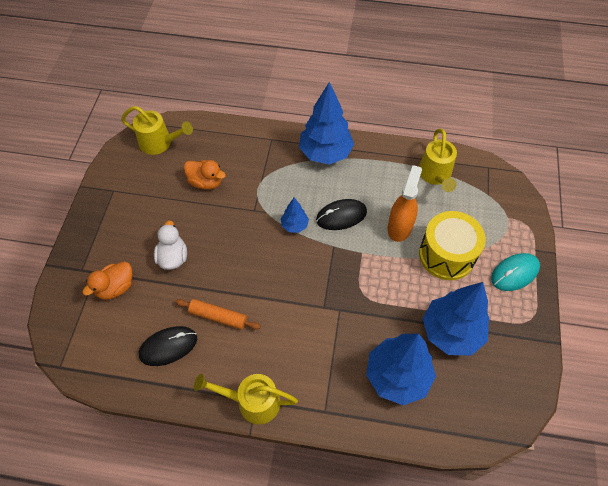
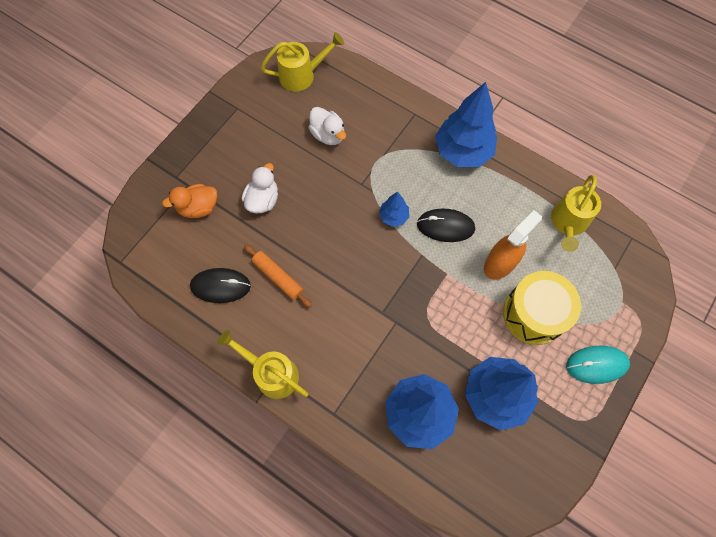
camera: 25 degrees right, 10 degrees up
(160, 143) = (302, 75): yellow watering can -> yellow watering can turned 60 degrees counterclockwise
(206, 182) = (328, 135): orange duck -> white duck

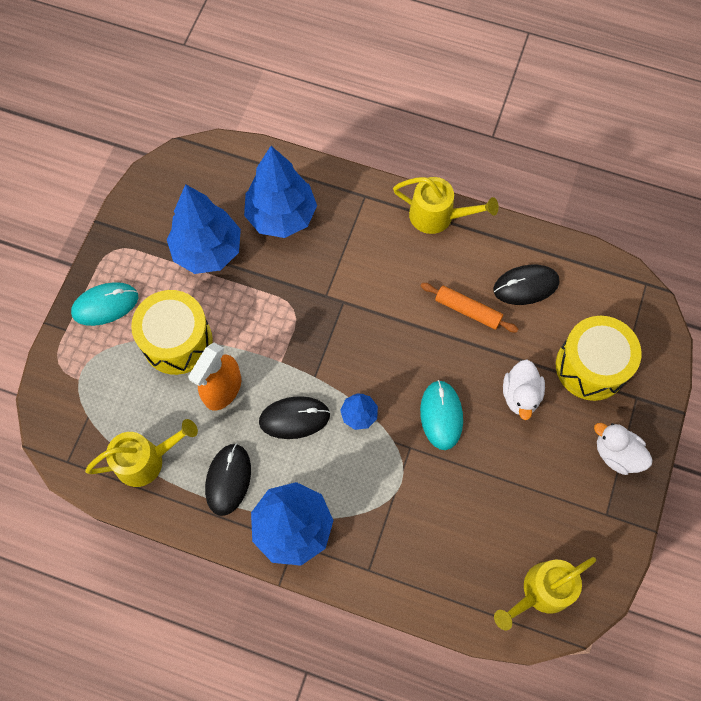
camera: 165 degrees right, 0 degrees up
(198, 208) = (591, 366): orange duck -> yellow drum
(328, 135) = (473, 506): white duck -> white duck (616, 454)
(329, 200) = (441, 415): none -> turquoise mouse
(505, 194) = (228, 479): none -> black mouse
(568, 223) = (147, 460): yellow watering can -> yellow watering can turned 60 degrees clockwise

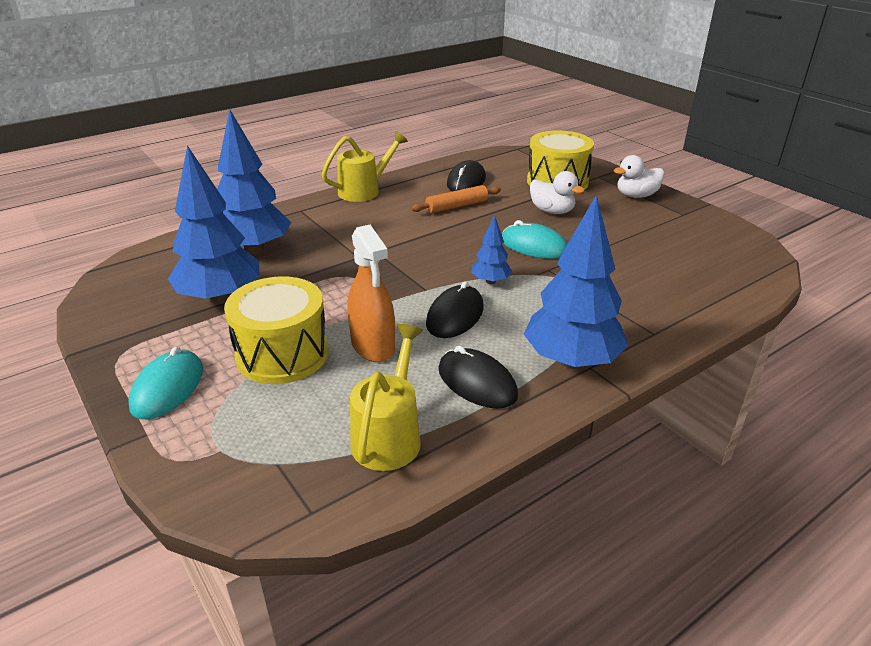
camera: 55 degrees left, 35 degrees down
(540, 592) = (734, 259): yellow watering can -> none

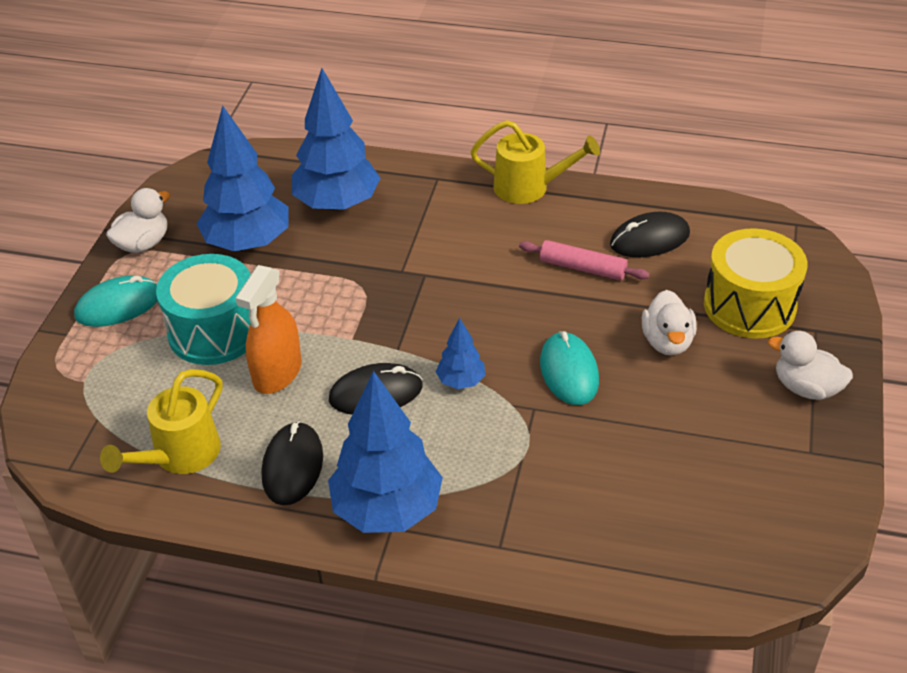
camera: 50 degrees right, 10 degrees up
(125, 343) = (143, 244): none -> white duck
(282, 354) = (214, 331): yellow drum -> turquoise drum
(389, 435) = (179, 456): yellow watering can -> yellow watering can turned 150 degrees clockwise
(456, 206) = (582, 268): orange rolling pin -> pink rolling pin

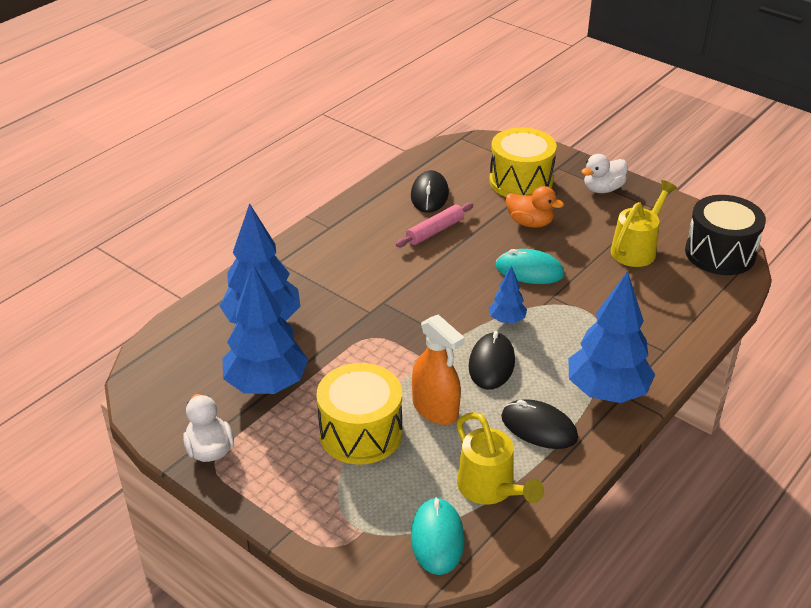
camera: 65 degrees left, 5 degrees down
(118, 305) = (281, 485): turquoise mouse -> turquoise mouse (437, 538)
(214, 331) = (361, 433): turquoise drum -> yellow drum
(530, 188) = (331, 224): yellow watering can -> yellow watering can (637, 248)
(667, 342) = (530, 223): white duck -> orange duck
(760, 555) = (720, 253): none -> black drum

